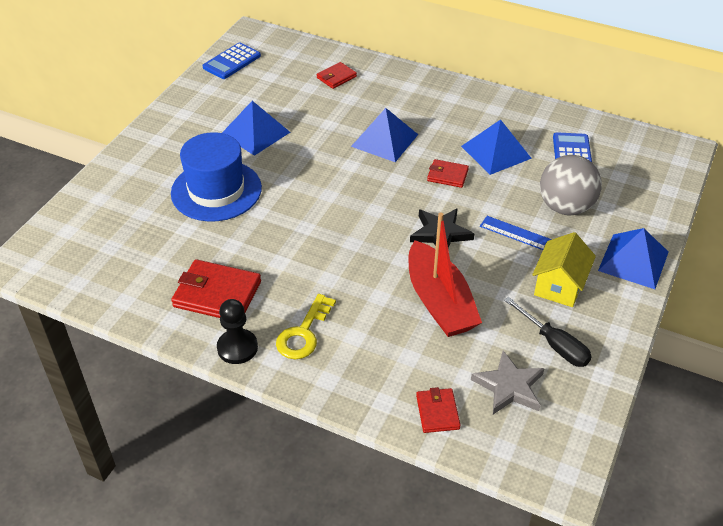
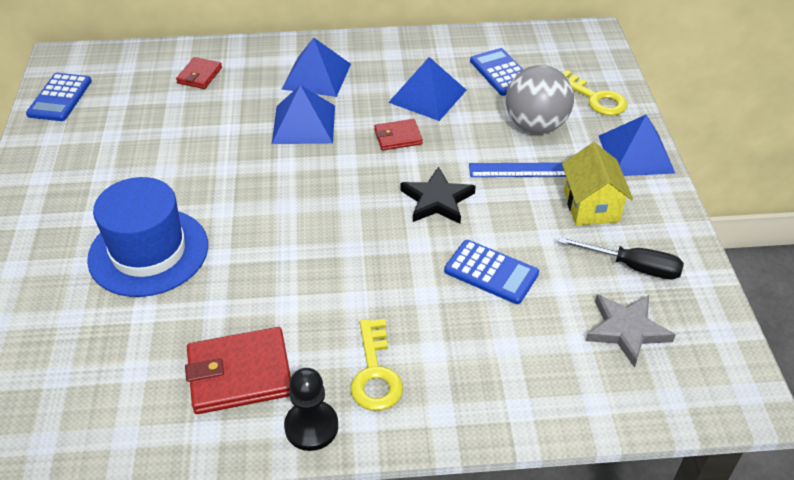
camera: 30 degrees left, 0 degrees up
(255, 133) = (149, 168): blue pyramid -> blue pyramid (316, 76)
(437, 412) = (581, 392): red wallet -> none
(439, 301) = (491, 272): red boat -> blue calculator
(637, 203) = (595, 98): none -> yellow key

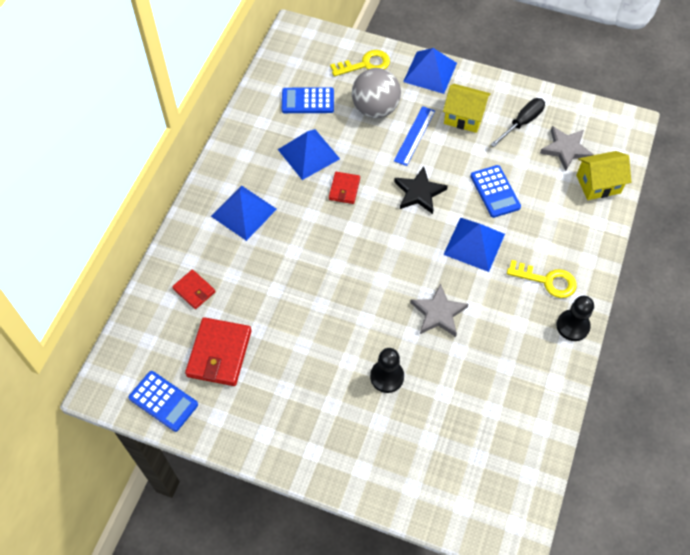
camera: 65 degrees left, 15 degrees up
(148, 252) = (387, 377): blue hat -> black pawn
(240, 374) = (519, 351): red wallet -> red wallet (219, 353)
(262, 272) = (438, 313): none -> grey star
(304, 124) = (298, 240): blue pyramid -> blue pyramid (474, 244)
(491, 272) = (495, 191): blue calculator -> blue calculator turned 105 degrees clockwise
(592, 388) = (598, 184): none -> yellow house

